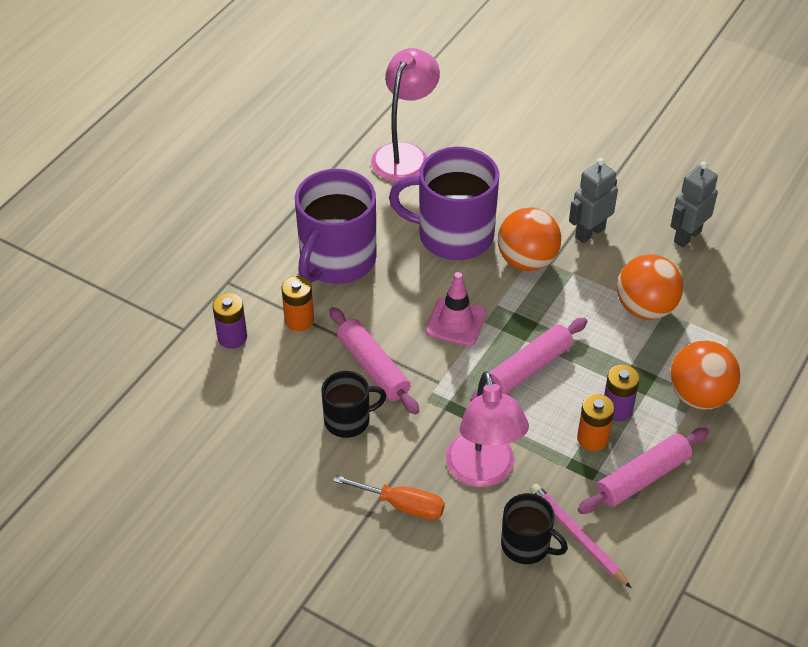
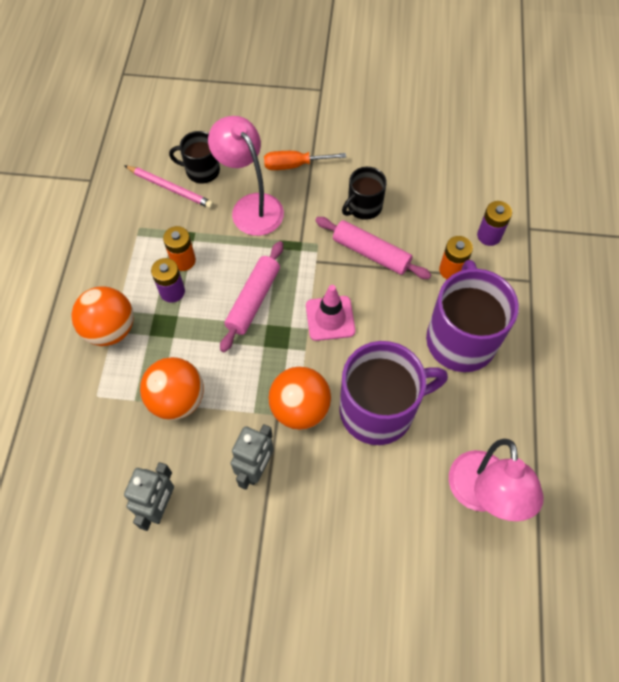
camera: 155 degrees right, 15 degrees up
(642, 478) = (137, 244): pink rolling pin -> none

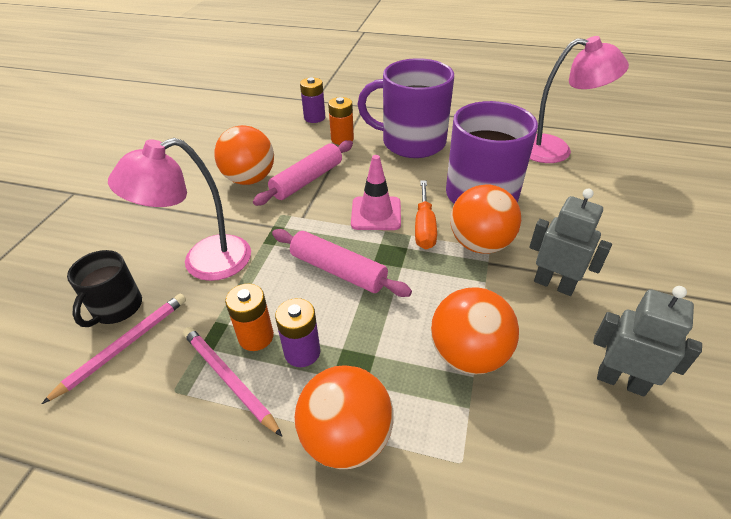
camera: 80 degrees left, 20 degrees down
(148, 254) = (229, 379): none -> pink pencil
(294, 165) = (165, 222): orange screwdriver -> orange screwdriver (424, 227)
(363, 207) = (250, 179): black mug -> orange ball

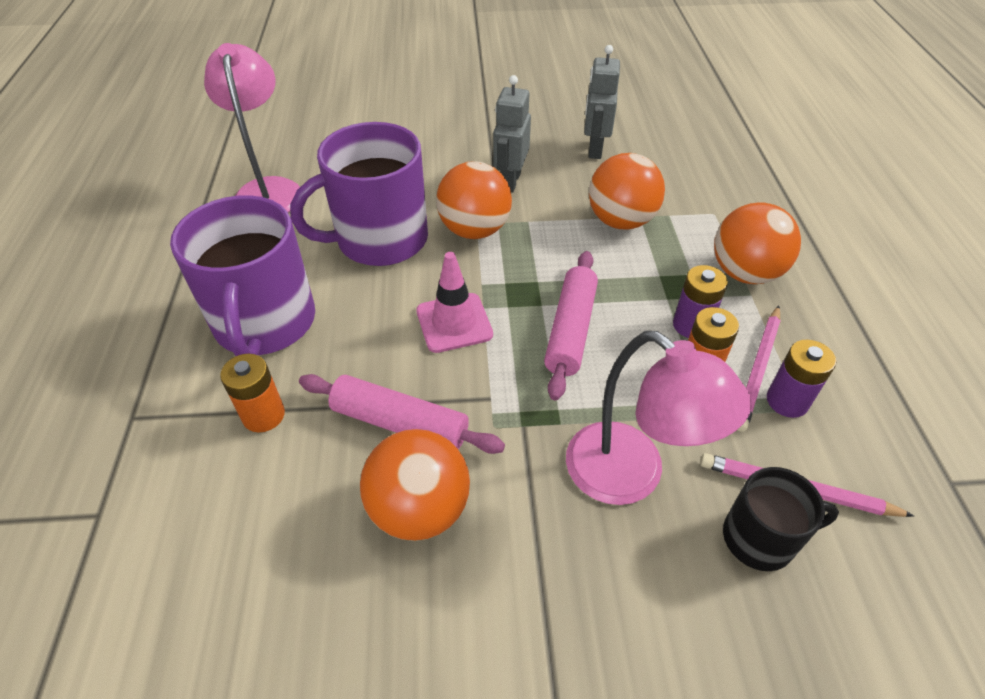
camera: 110 degrees left, 5 degrees up
(314, 118) = (182, 487): purple battery -> purple battery (787, 401)
(424, 227) = (464, 275): orange screwdriver -> none

